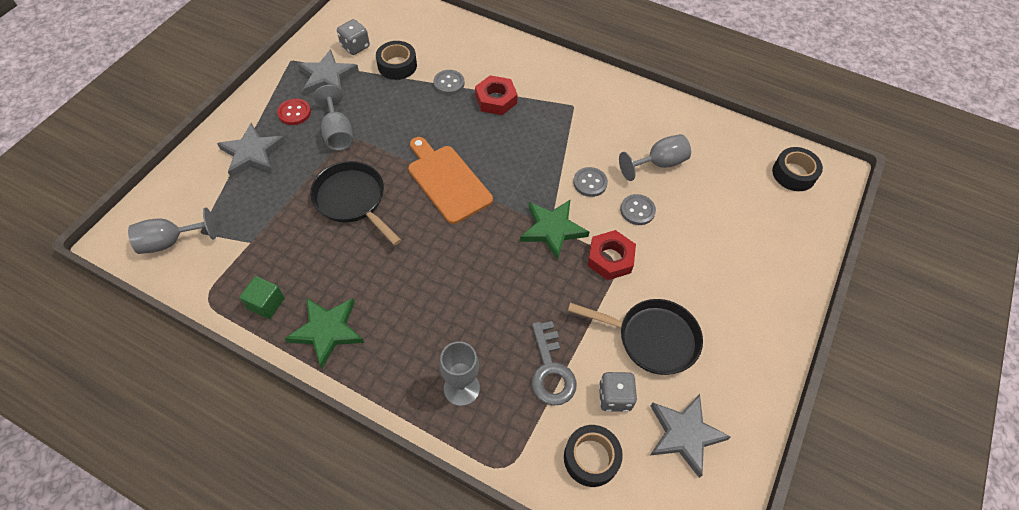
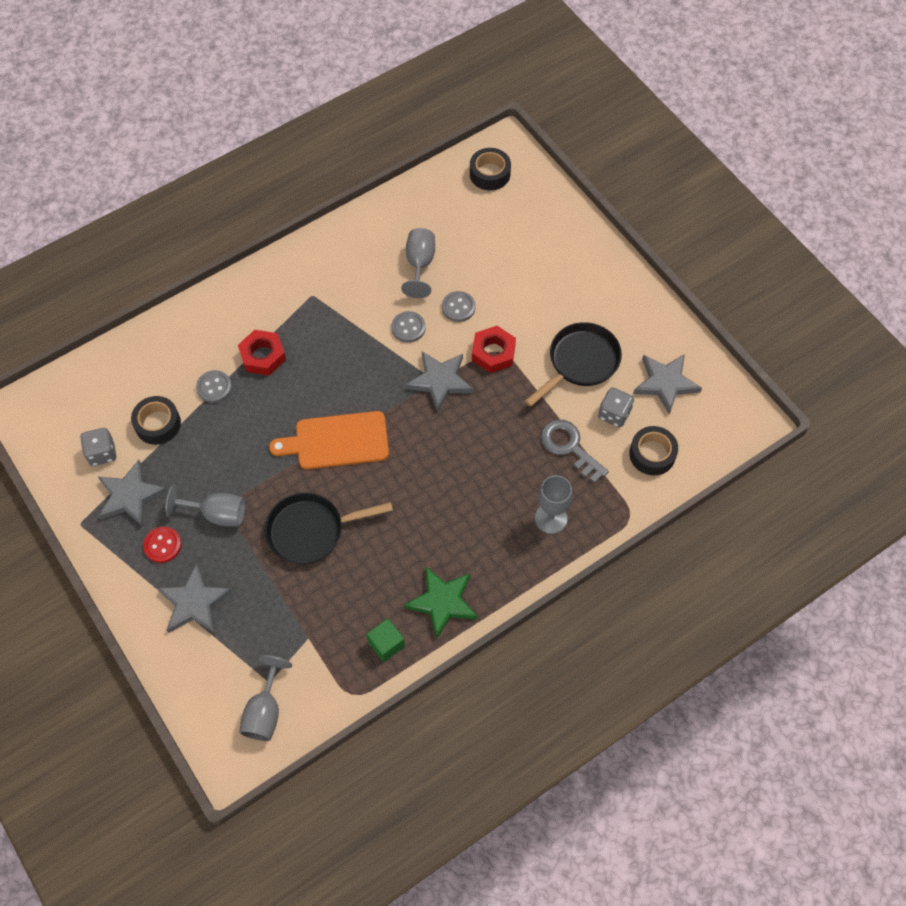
camera: 60 degrees left, 5 degrees up
(550, 370) = (569, 447): grey key -> grey key turned 150 degrees counterclockwise
(552, 229) = (440, 381): green star -> grey star

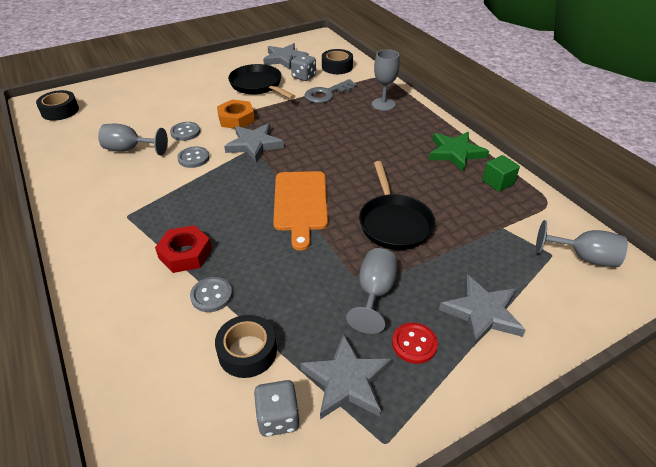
camera: 85 degrees left, 20 degrees down
(493, 353) = (236, 119): red nut -> orange nut

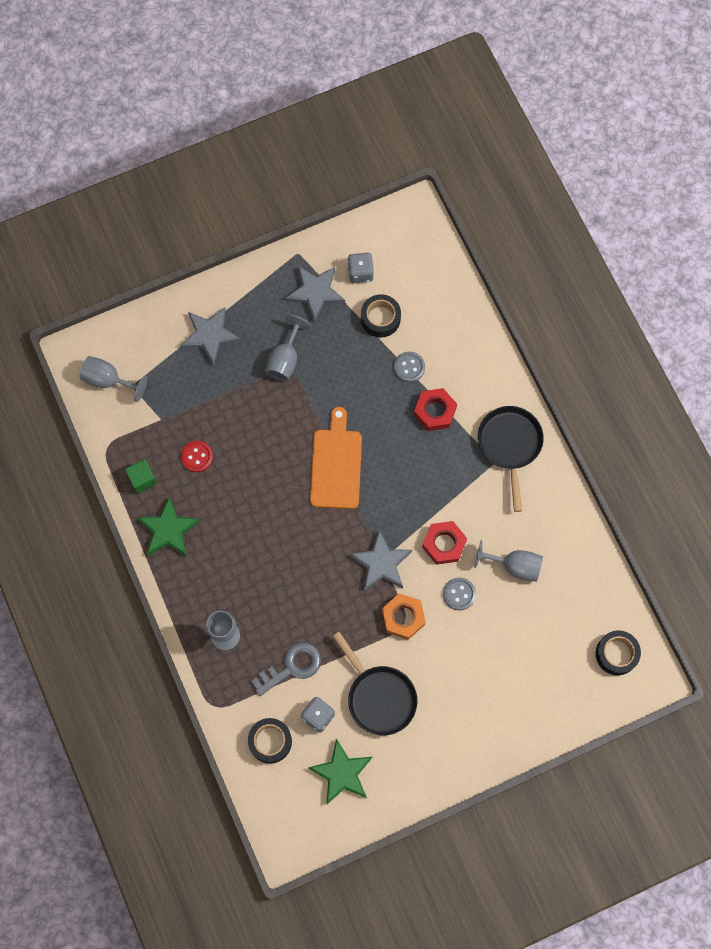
camera: 175 degrees left, 30 degrees up
(193, 158) = (444, 544): grey button -> red nut
(285, 59) = (342, 773): grey star -> green star
(394, 223) = (255, 432): black pan -> black pan (510, 445)
(414, 344) = (265, 315): red button -> red button (197, 457)

